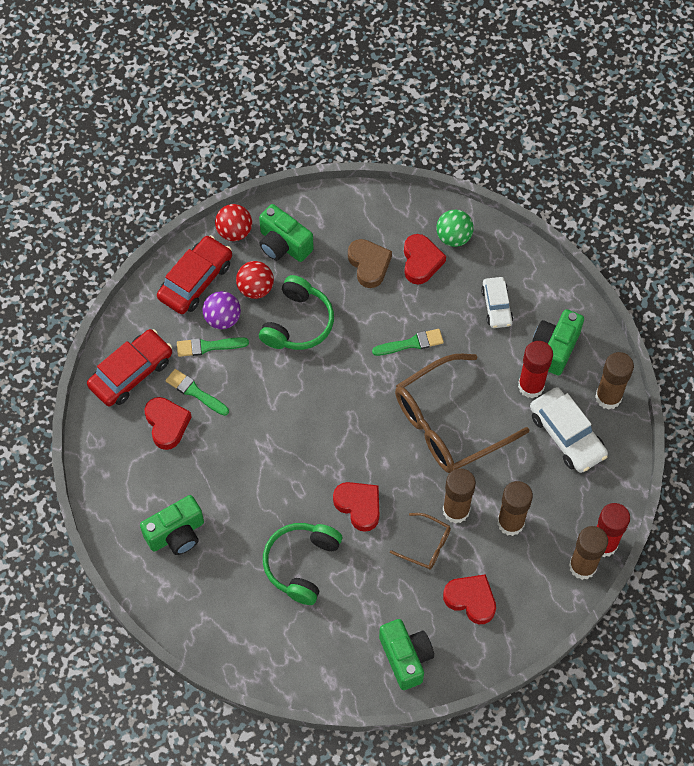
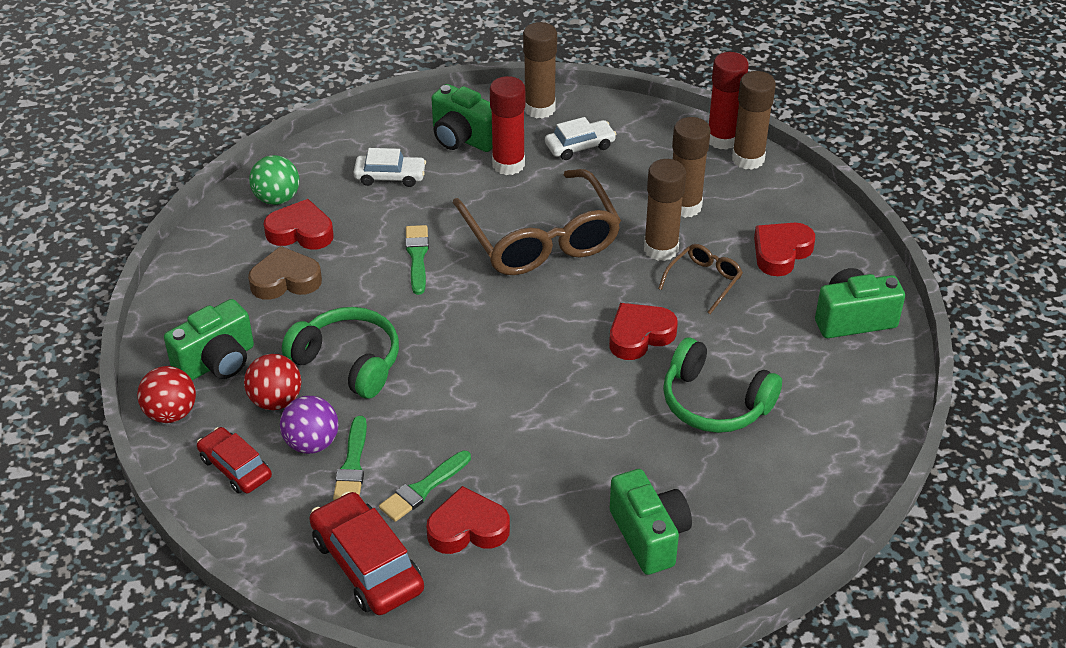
camera: 80 degrees left, 20 degrees down
(195, 280) = (235, 467): red car -> red car, size x0.63
(567, 435) = (580, 146): white car -> white car, size x0.63

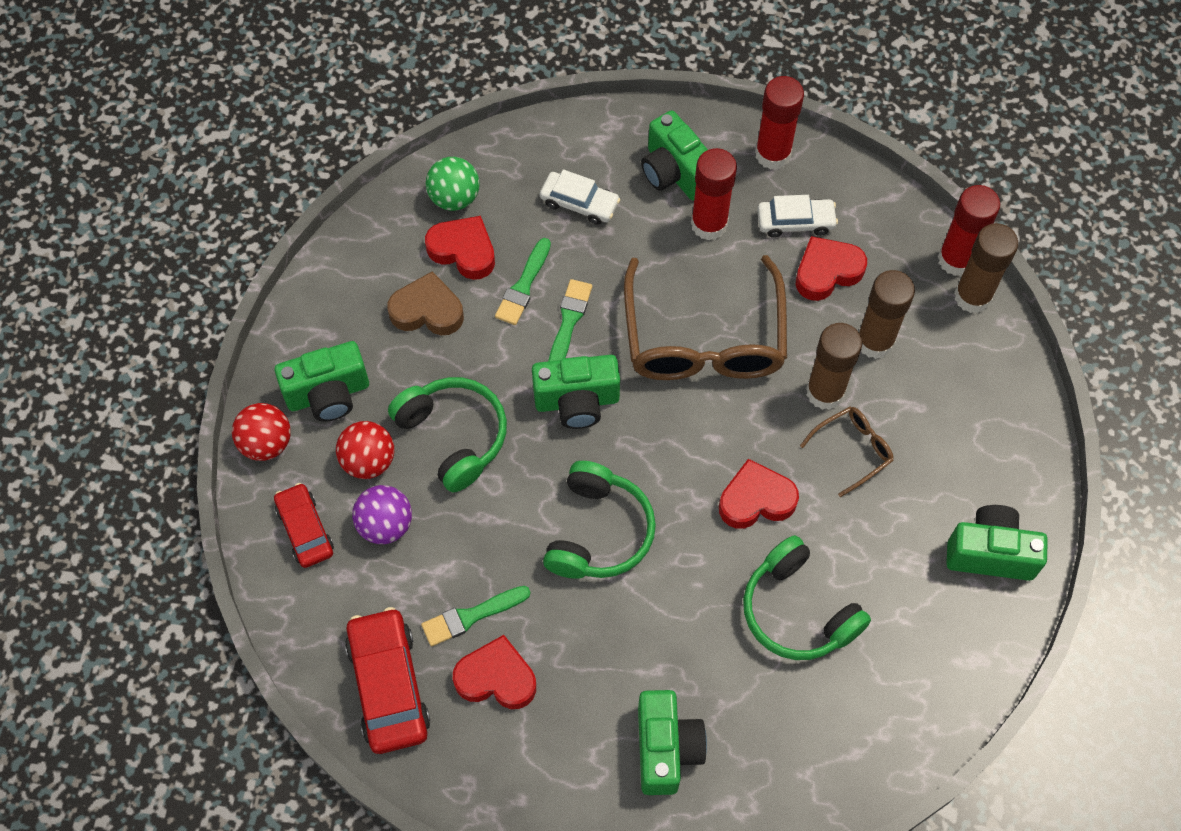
camera: 20 degrees right, 20 degrees up
(352, 464) = (415, 564): green brush -> green brush (523, 285)
(450, 309) = (577, 401): none -> green camera
(512, 395) = (598, 532): none -> green headphones
(539, 108) = (772, 154): brown glue stick -> red glue stick
(781, 252) = (952, 438): red heart -> red heart (827, 272)

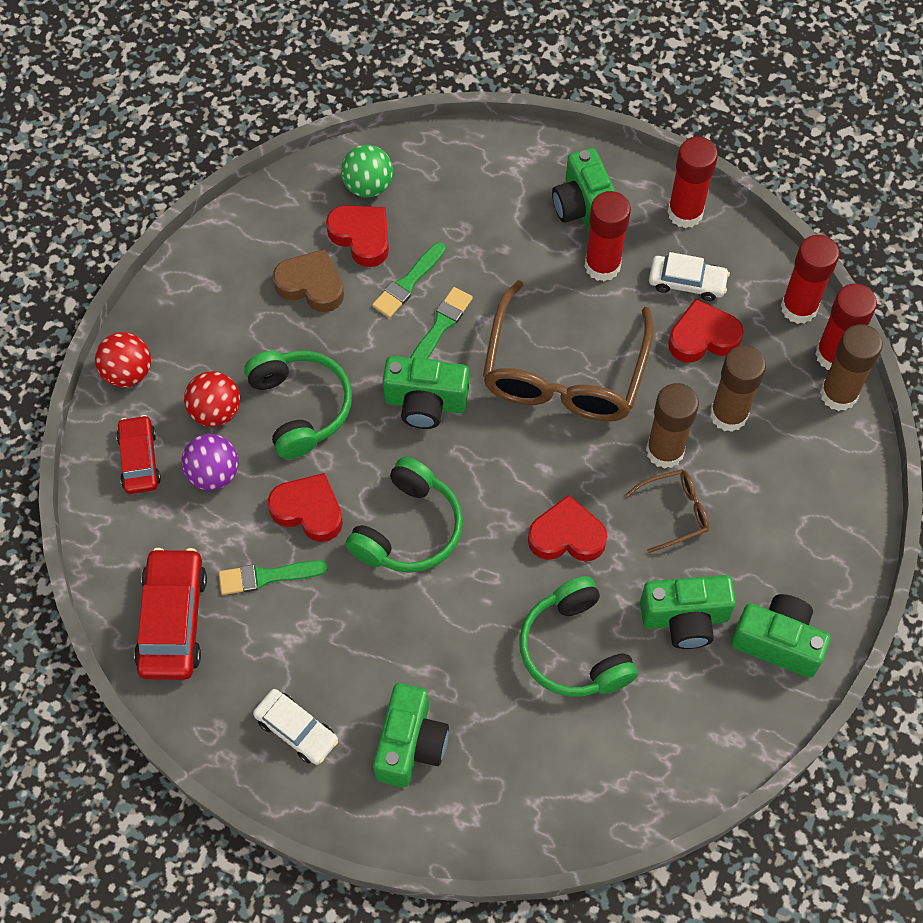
camera: 15 degrees right, 0 degrees up
(328, 394) = (197, 341): green camera -> green camera (685, 619)
(496, 678) = (273, 639): red heart -> red heart (308, 510)
(579, 203) = (484, 217): white car -> white car (296, 730)
(909, 222) = (798, 308): none -> red glue stick

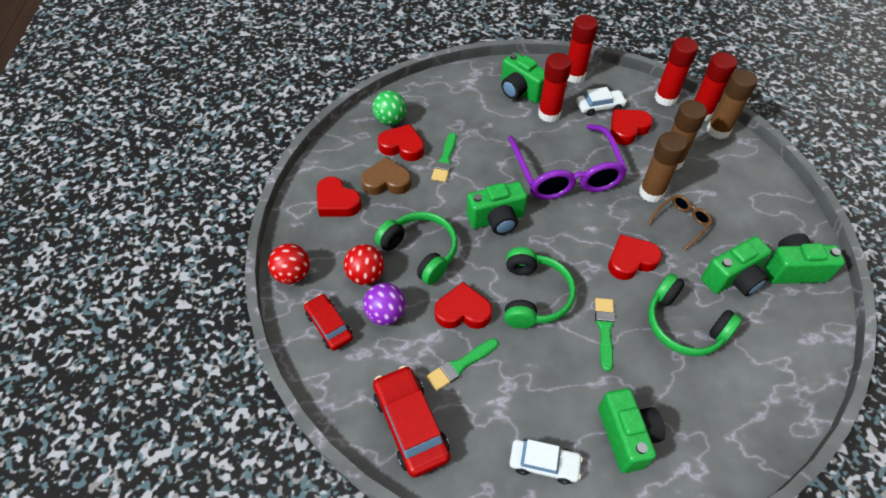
camera: 25 degrees left, 10 degrees down
(231, 290) = (337, 202): none -> red heart
(440, 326) = (479, 176): green brush -> green brush (604, 330)
(564, 372) = (566, 173): brown glasses -> purple glasses

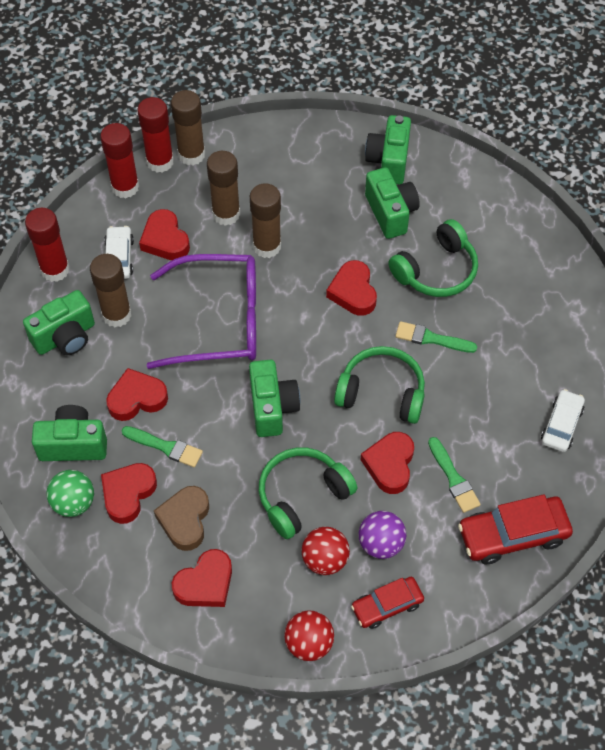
camera: 80 degrees left, 5 degrees up
(481, 137) = (137, 398): none -> red heart
(549, 114) = (116, 315): red glue stick -> brown glue stick
(626, 436) = (542, 351): green camera -> green camera (73, 444)
(681, 223) = (313, 232): brown glasses -> none

